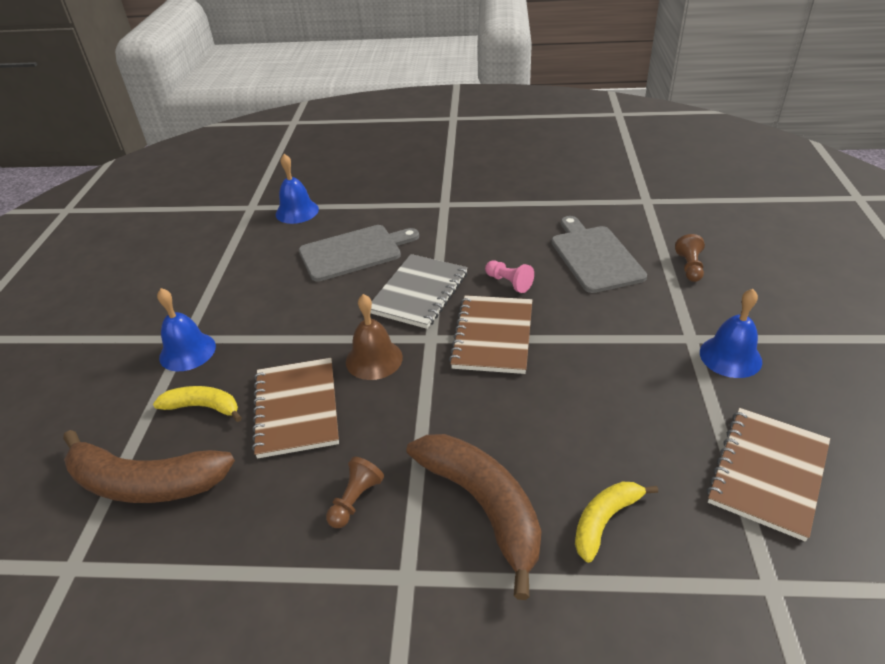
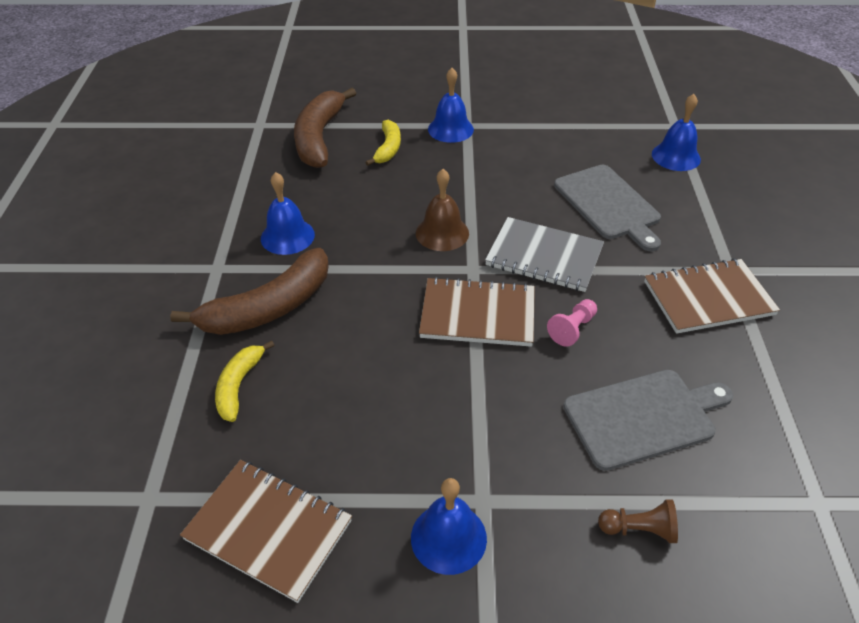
camera: 85 degrees right, 5 degrees up
(297, 408) = (383, 195): brown notebook -> brown notebook (708, 298)
(355, 500) = (287, 236): brown pawn -> blue bell
(605, 521) = (239, 385): yellow banana -> yellow banana turned 120 degrees counterclockwise

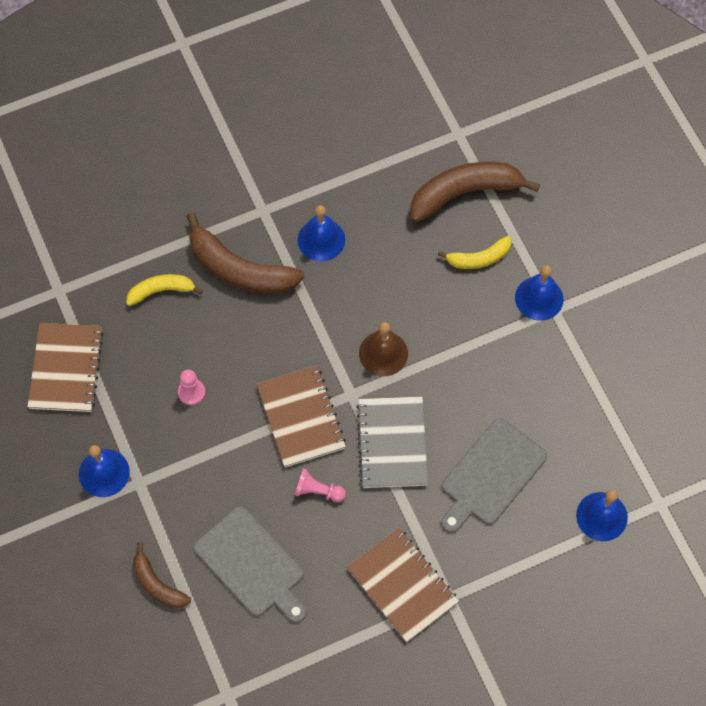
camera: 65 degrees right, 20 degrees up
(390, 401) = (191, 392): none -> pink pawn
(639, 529) = (157, 584): brown pawn -> brown banana

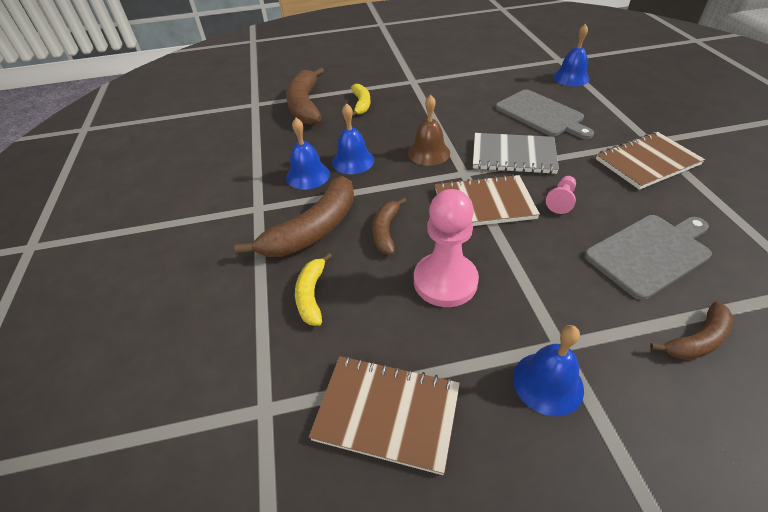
camera: 75 degrees left, 20 degrees down
(191, 392) = (445, 281): pink pawn -> pink pawn, size x2.05
(247, 333) = (386, 231): none -> brown banana
(539, 298) = (402, 85): blue bell -> blue bell (353, 161)

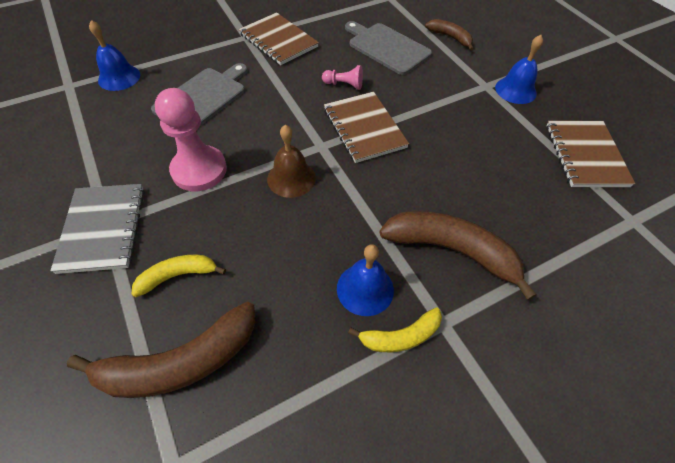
camera: 110 degrees left, 10 degrees up
(312, 295) = (527, 224): yellow banana -> yellow banana (400, 336)
(353, 161) = (323, 247): blue bell -> none
(386, 231) = (427, 190): brown banana -> none
(445, 281) = (465, 142): pink pawn -> pink pawn (199, 170)
(513, 155) = (283, 114): grey notebook -> grey notebook (103, 229)

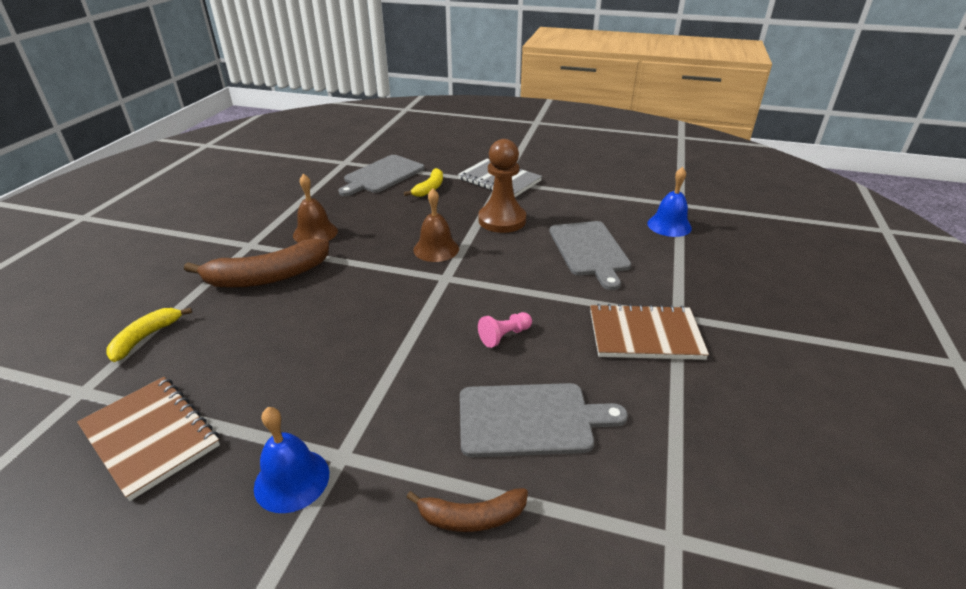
camera: 135 degrees right, 20 degrees down
(180, 362) = (382, 175): brown banana -> grey cutting board
(199, 170) = (502, 220): pink pawn -> brown pawn
(364, 128) = (429, 311): brown notebook -> none
(365, 289) = (315, 233): blue bell -> brown bell
(400, 336) = (274, 229): yellow banana -> yellow banana (146, 338)

